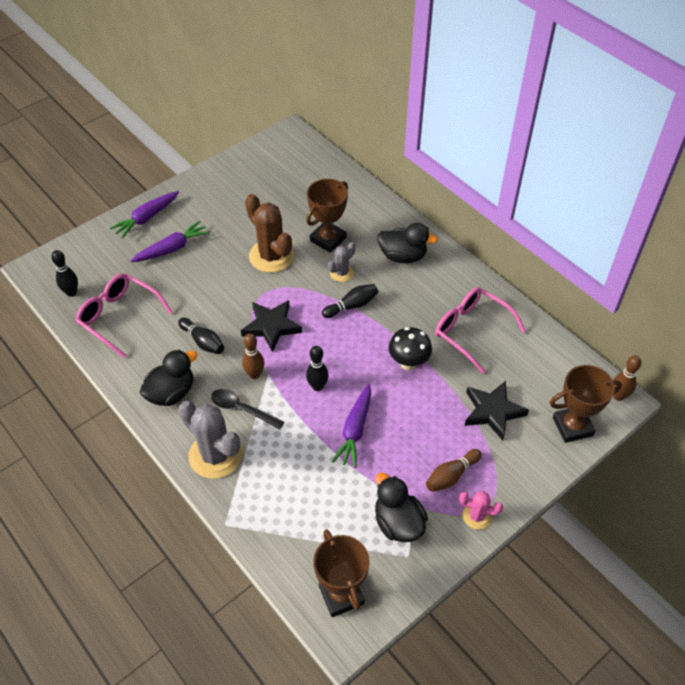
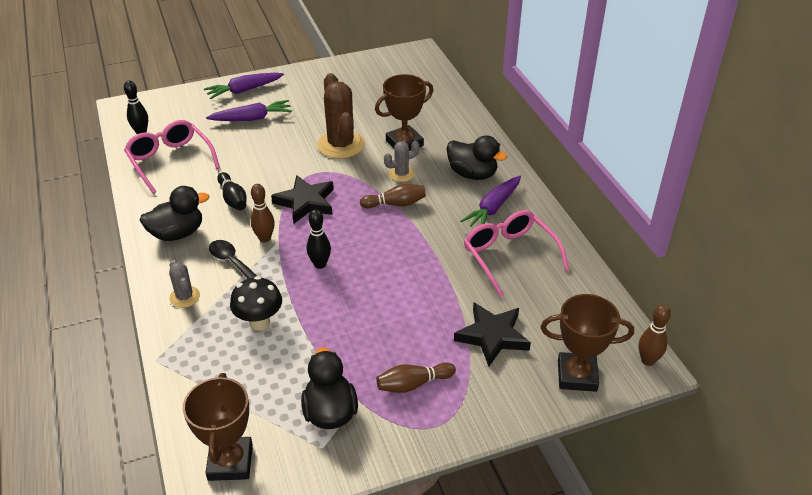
camera: 20 degrees right, 10 degrees down
(215, 455) = (185, 297): grey cactus -> grey cactus, size x0.52
(352, 306) = (395, 204): black bowling pin -> brown bowling pin
(355, 430) = (335, 313): purple carrot -> purple carrot (493, 208)
(408, 363) = (425, 268): black mushroom -> black mushroom (259, 322)
(477, 516) = (419, 432): pink cactus -> none

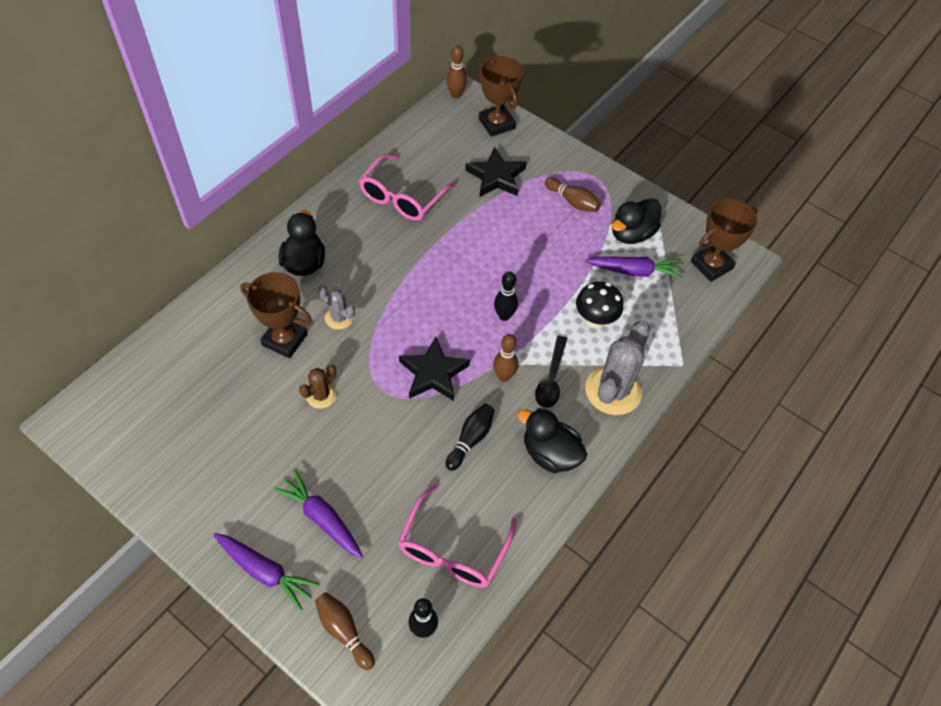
camera: 125 degrees left, 15 degrees up
(185, 297) = (613, 390): grey cactus -> grey cactus, size x1.91
(341, 145) = (321, 395): brown cactus -> brown cactus, size x0.52
(395, 204) = (388, 301): brown bowling pin -> brown bowling pin (344, 631)
(493, 208) = (346, 229): purple carrot -> purple carrot (634, 271)

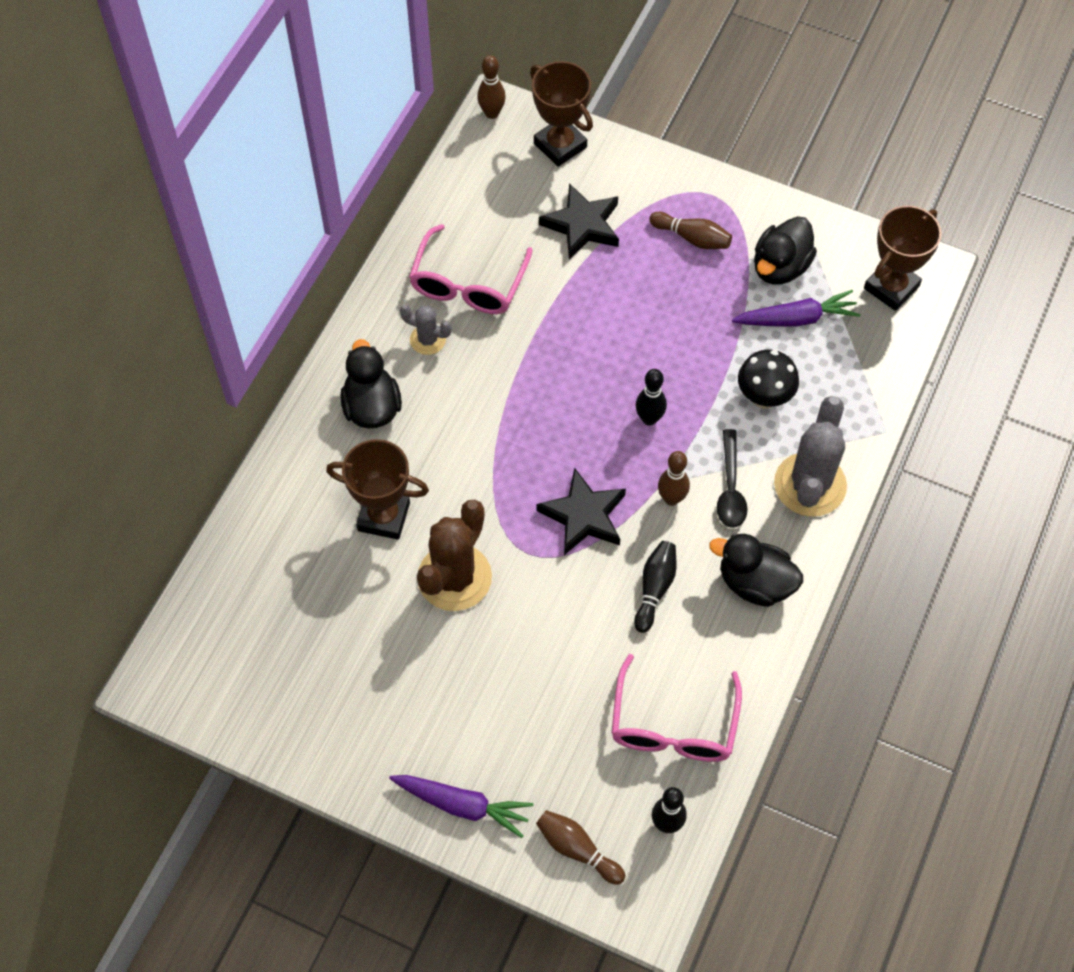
camera: 10 degrees left, 5 degrees up
(321, 395) = (454, 577): brown cactus -> brown cactus, size x1.91
(322, 518) = (508, 727): purple carrot -> none
(339, 318) = (442, 471): grey cactus -> grey cactus (427, 339)

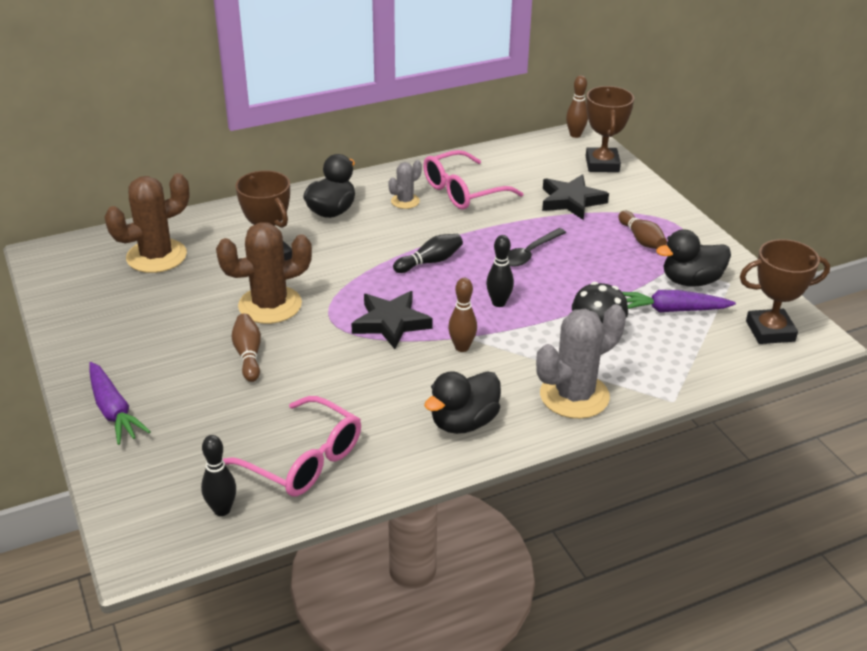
camera: 40 degrees right, 25 degrees down
(272, 599) = (156, 256): none -> brown cactus
(427, 339) = (405, 201): grey cactus -> grey cactus turned 75 degrees clockwise
(577, 849) = (146, 482): brown bowling pin -> brown bowling pin (248, 355)
(654, 588) = (388, 383): black bowling pin -> black bowling pin (430, 262)
(673, 724) = (303, 459): pink glasses -> pink glasses turned 105 degrees counterclockwise
(730, 488) = (511, 365): black spoon -> black spoon (530, 253)
(755, 583) = (464, 422): black duck -> black duck turned 105 degrees counterclockwise
(796, 318) = (671, 310): purple carrot -> purple carrot turned 150 degrees clockwise

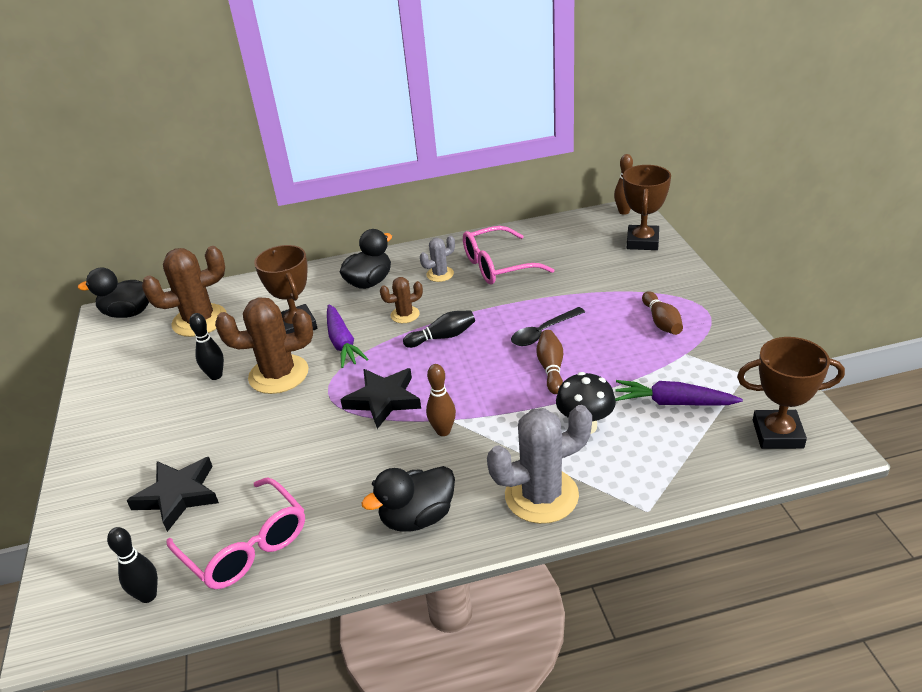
camera: 15 degrees right, 0 degrees up
(113, 410) = (97, 475): purple carrot -> purple carrot (342, 343)
(248, 355) = (239, 425): brown bowling pin -> brown bowling pin (551, 368)
(382, 242) = (405, 315): none -> brown cactus
(498, 303) = (495, 384): black bowling pin -> black bowling pin (216, 376)
(571, 201) = (600, 279): black star -> black star (178, 495)
(691, 281) = (702, 370): black duck -> black duck (129, 313)

